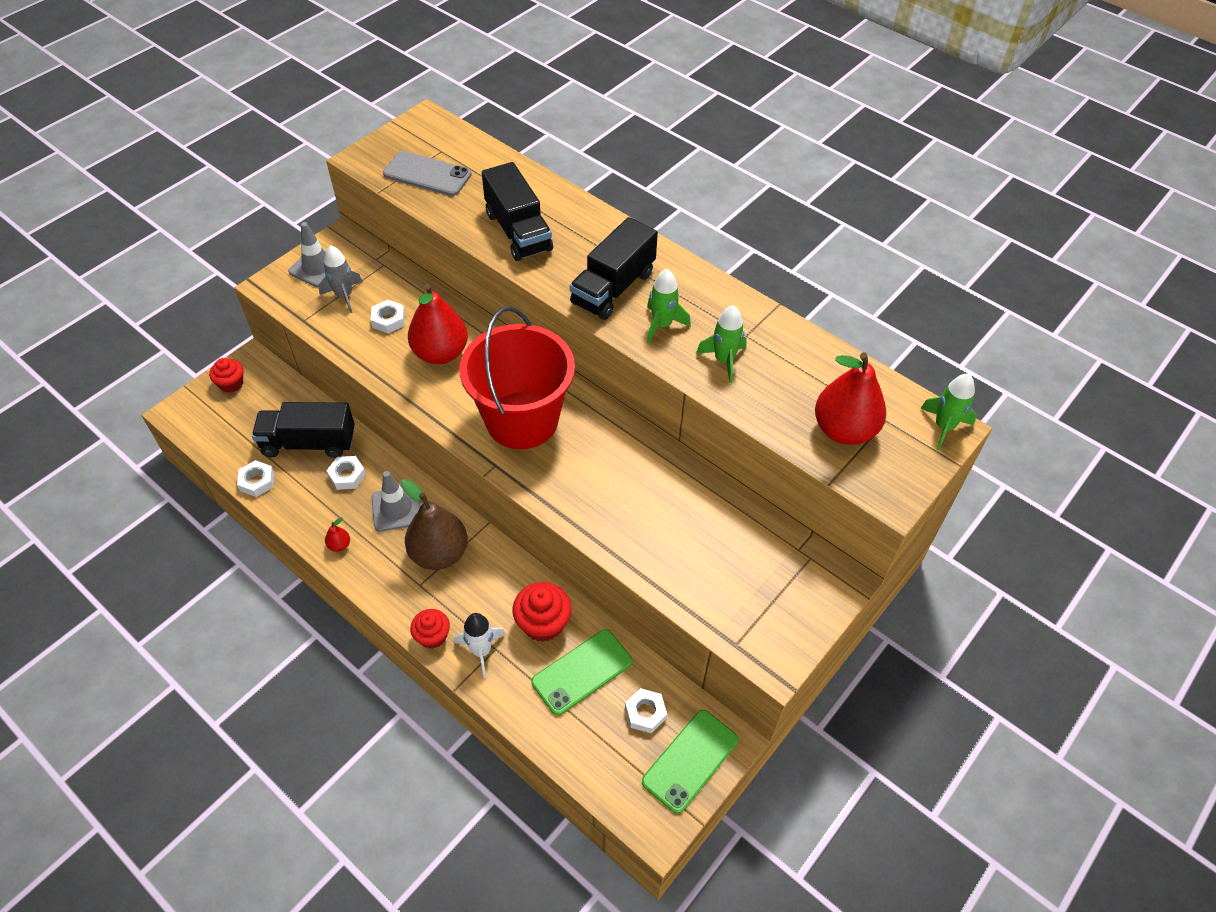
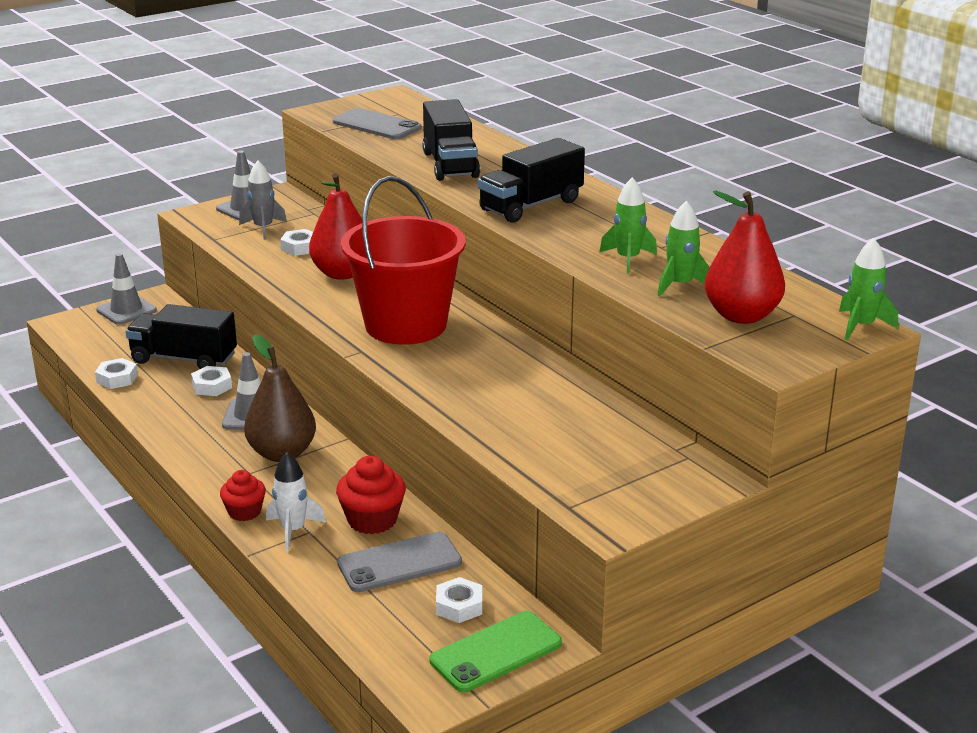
camera: 15 degrees right, 25 degrees down
(231, 383) = (126, 310): red cupcake -> grey traffic cone
(339, 545) = (178, 433): red pear -> none
(582, 672) = (399, 563): green phone -> grey phone
(662, 325) = (571, 232): green rocket -> green rocket (680, 285)

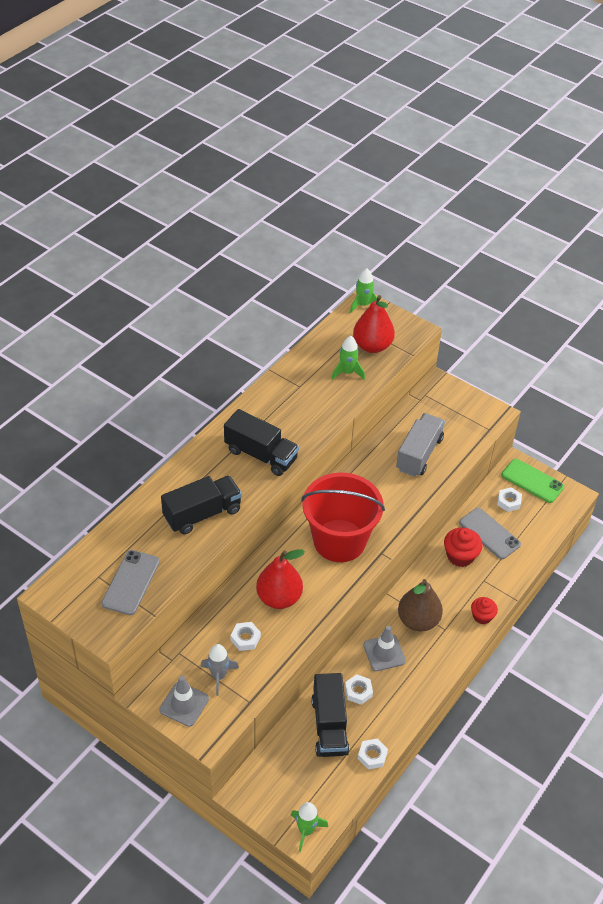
camera: 110 degrees left, 20 degrees up
(126, 310) = (270, 803): grey traffic cone -> none
(293, 530) = (487, 587): white rocket -> none
(541, 421) = (419, 454): none -> grey truck
(628, 259) = (323, 397): green rocket -> green rocket (306, 830)

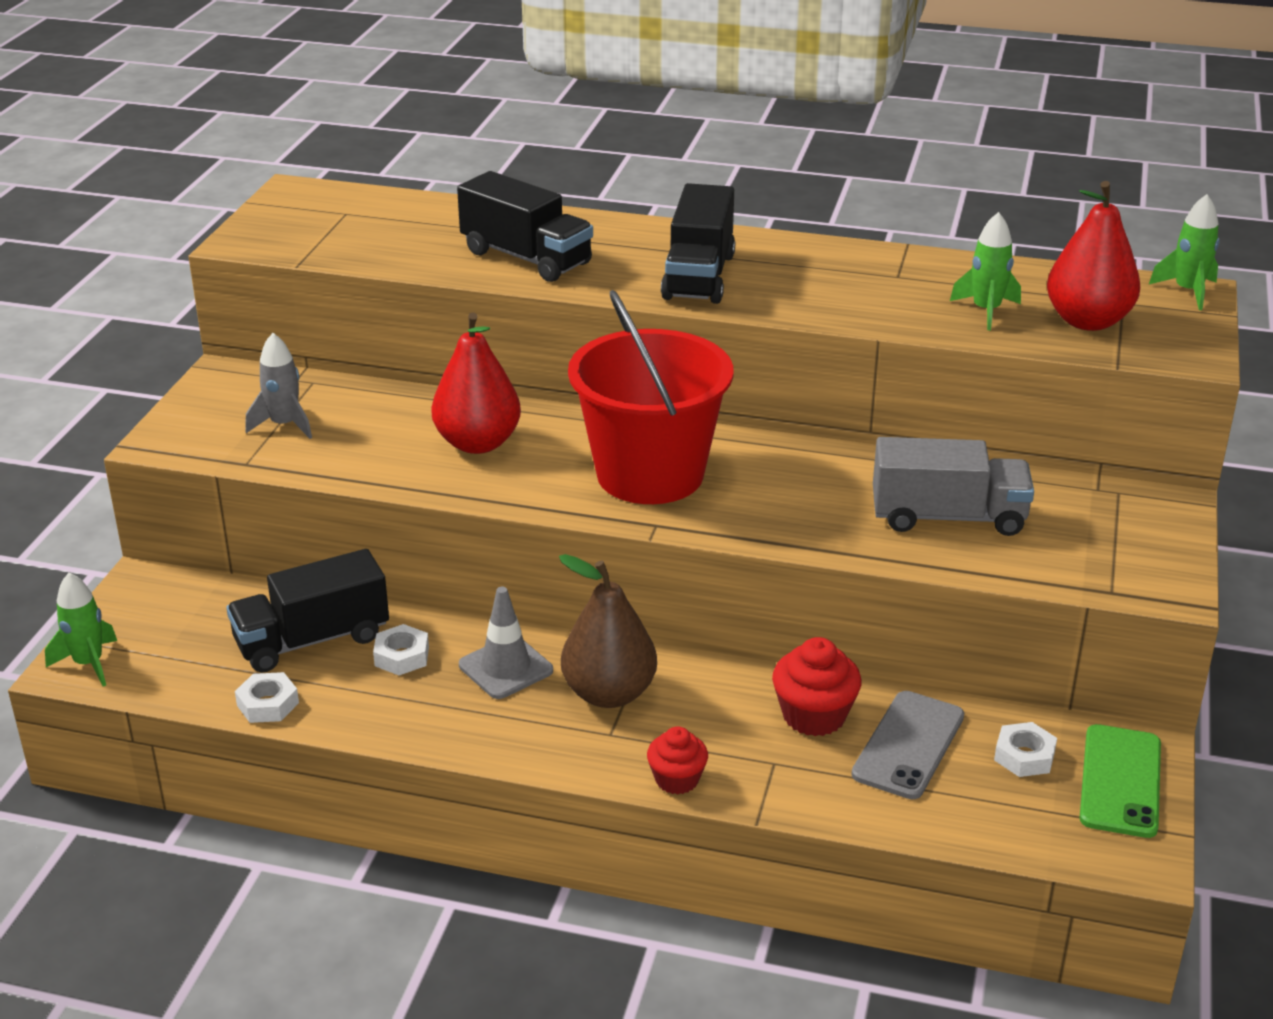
camera: 70 degrees right, 15 degrees down
(131, 582) = (349, 236): grey phone -> none
(184, 704) = (216, 408): grey traffic cone -> none
(245, 638) = (373, 431): white nut -> none

